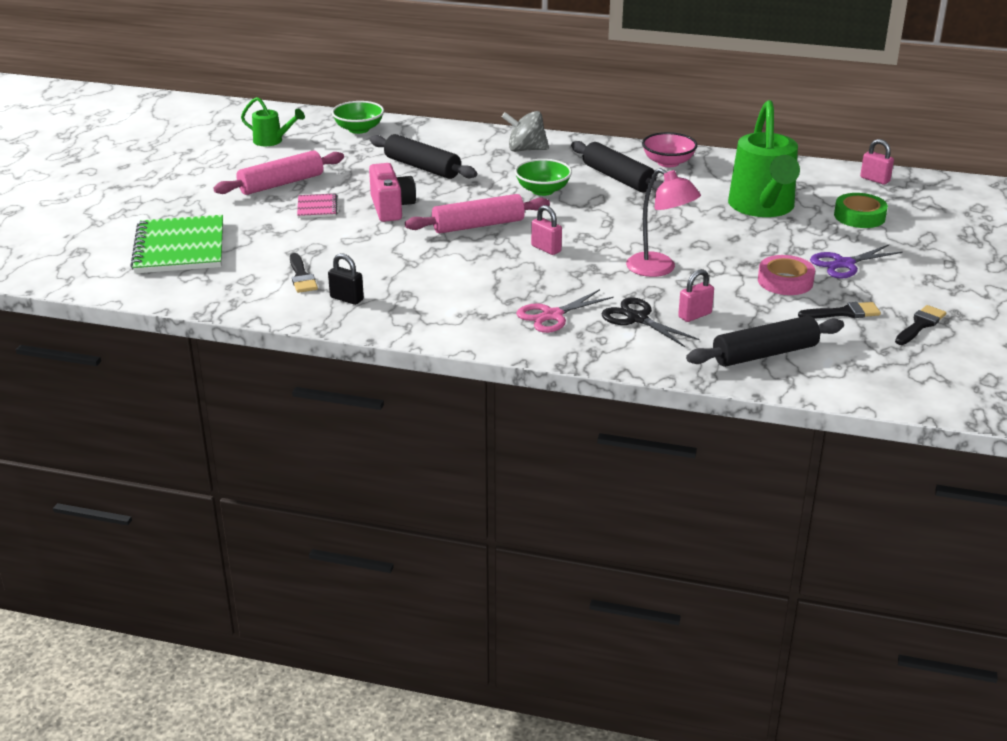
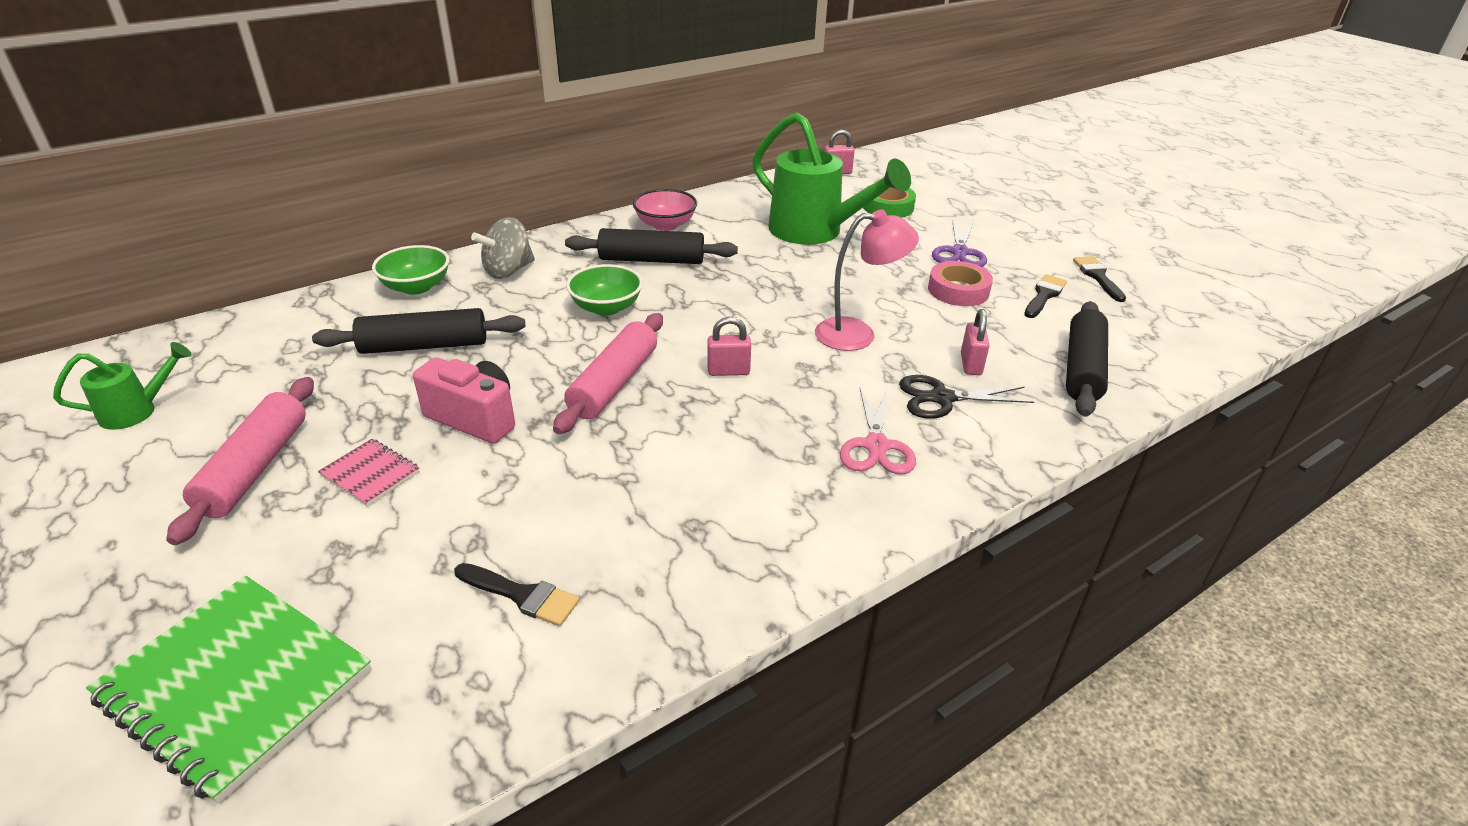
camera: 50 degrees left, 5 degrees up
(346, 298) = (639, 586): black padlock -> none
(359, 129) = (254, 335): green bowl -> green bowl (416, 287)

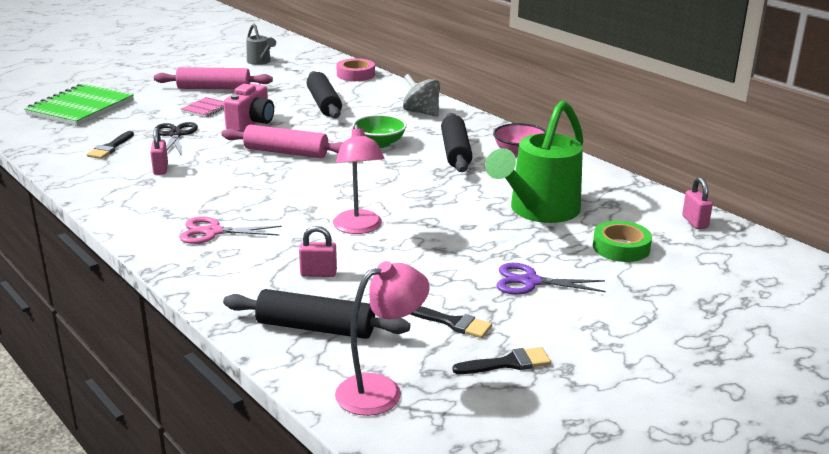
camera: 85 degrees right, 10 degrees down
(137, 411) = (260, 62): green watering can -> grey watering can
(416, 287) = (392, 93): green bowl -> none
(728, 371) = (302, 184): pink padlock -> pink padlock (160, 169)
(942, 398) = (269, 258): black scissors -> black scissors (175, 134)
(958, 290) = (447, 276): pink tape -> pink tape (355, 74)
(1169, 337) = (381, 390): none -> pink lamp

